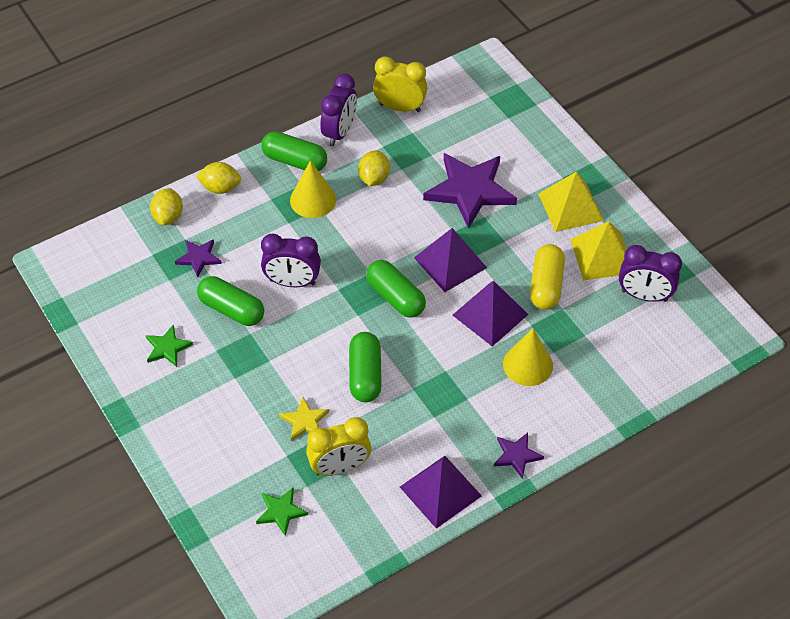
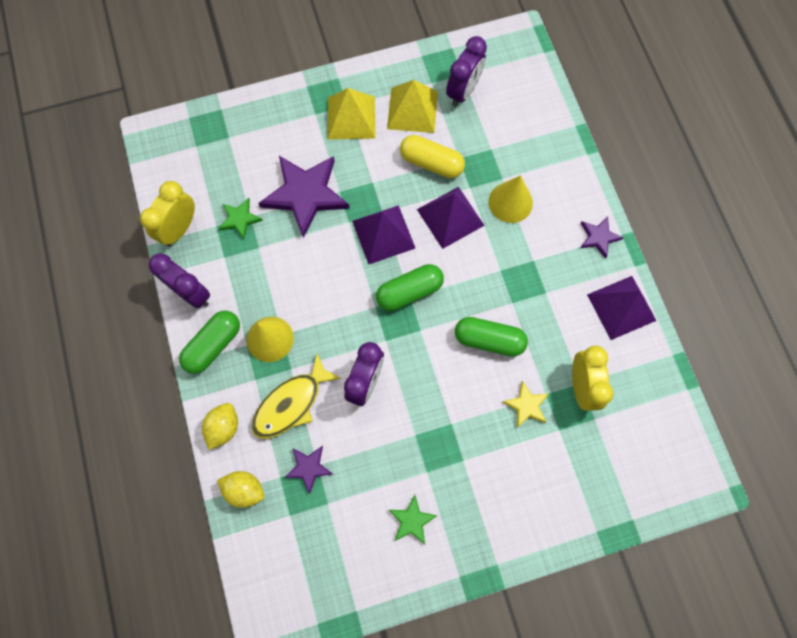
camera: 75 degrees left, 20 degrees up
(231, 309) = (382, 447): green capsule -> none
(255, 231) = (291, 403): none -> yellow fish
(281, 512) = (617, 448): green star -> green star (239, 219)
(374, 178) = (262, 275): yellow lemon -> none

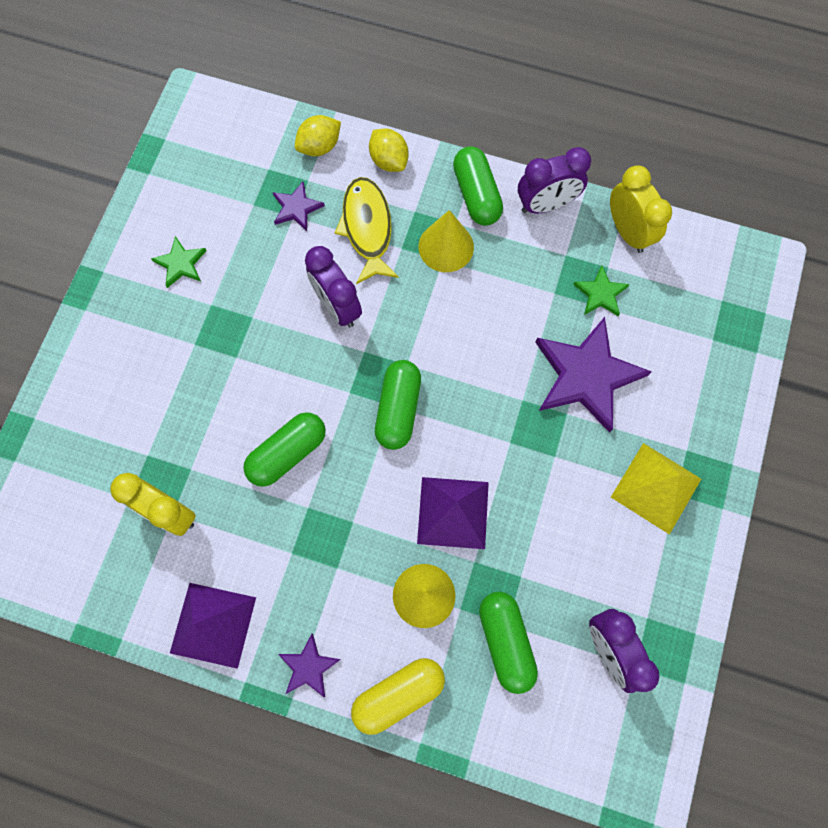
camera: 125 degrees right, 0 degrees up
(383, 234) = (482, 426): purple pyramid -> none
(412, 110) = (622, 567): yellow pyramid -> none
(431, 163) = (535, 539): yellow capsule -> yellow capsule (398, 694)
(500, 144) = (505, 641): none -> green capsule
(526, 405) = (195, 441): yellow star -> none

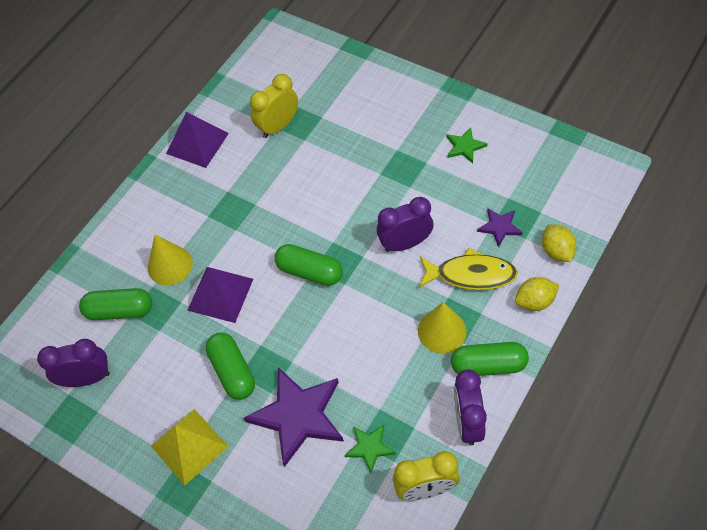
camera: 110 degrees right, 15 degrees down
(288, 453) = (298, 197): green capsule -> green capsule (232, 371)
(308, 667) = (151, 191): purple star -> none
(398, 694) = (114, 239): yellow capsule -> none

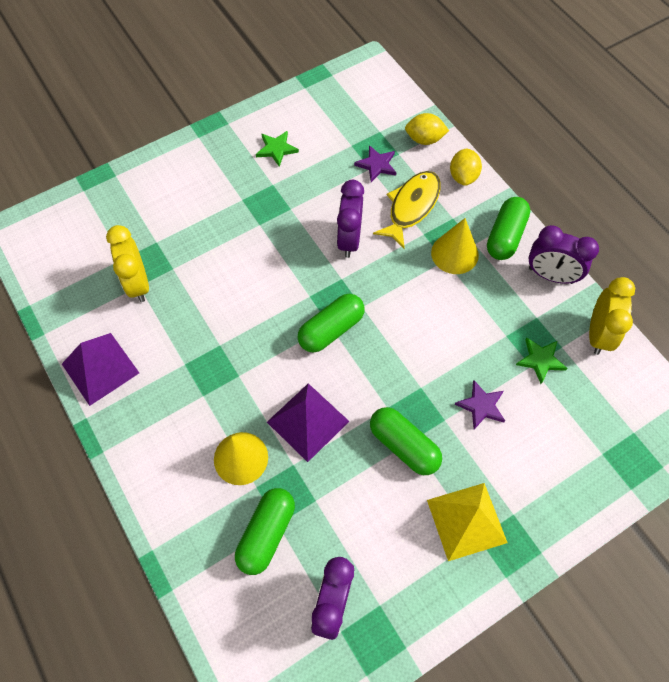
camera: 70 degrees left, 5 degrees up
(232, 371) = (404, 445): green capsule -> green capsule turned 45 degrees clockwise
(298, 416) = (481, 406): purple star -> purple star, size x0.48

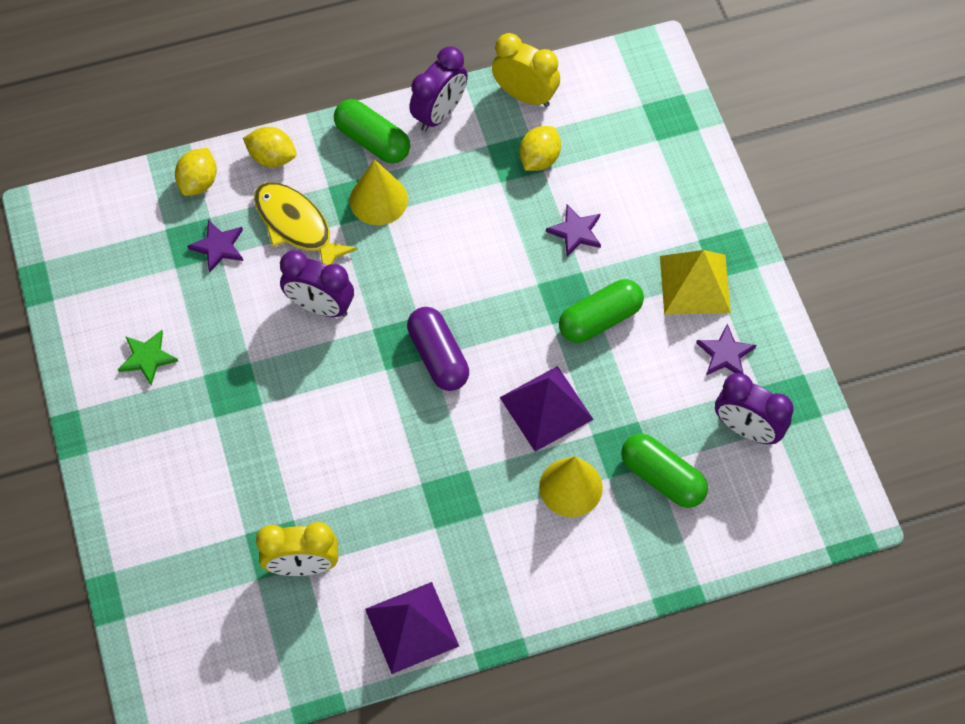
camera: 75 degrees left, 0 degrees up
(331, 329) = (438, 356): green capsule -> purple capsule
(404, 565) = (725, 354): none -> purple star
(540, 360) = (539, 159): green star -> yellow lemon

